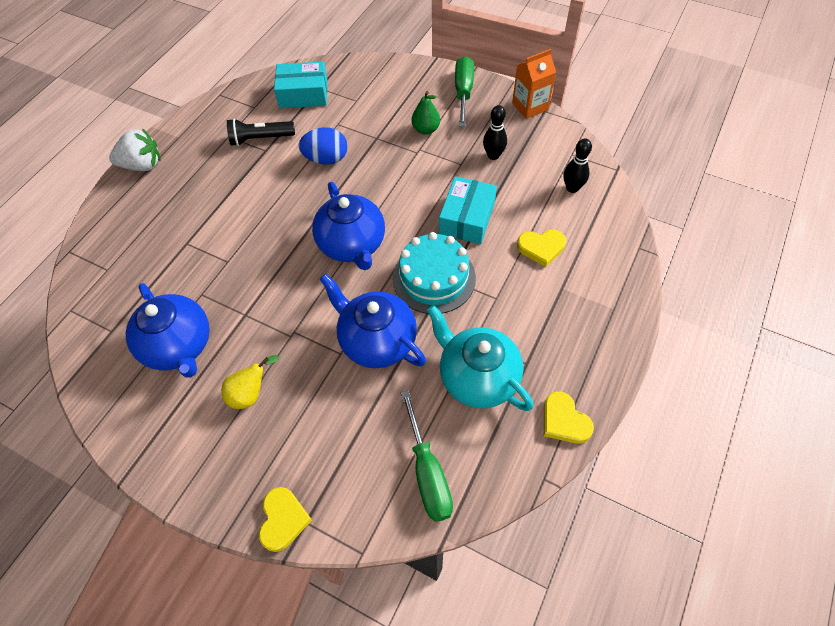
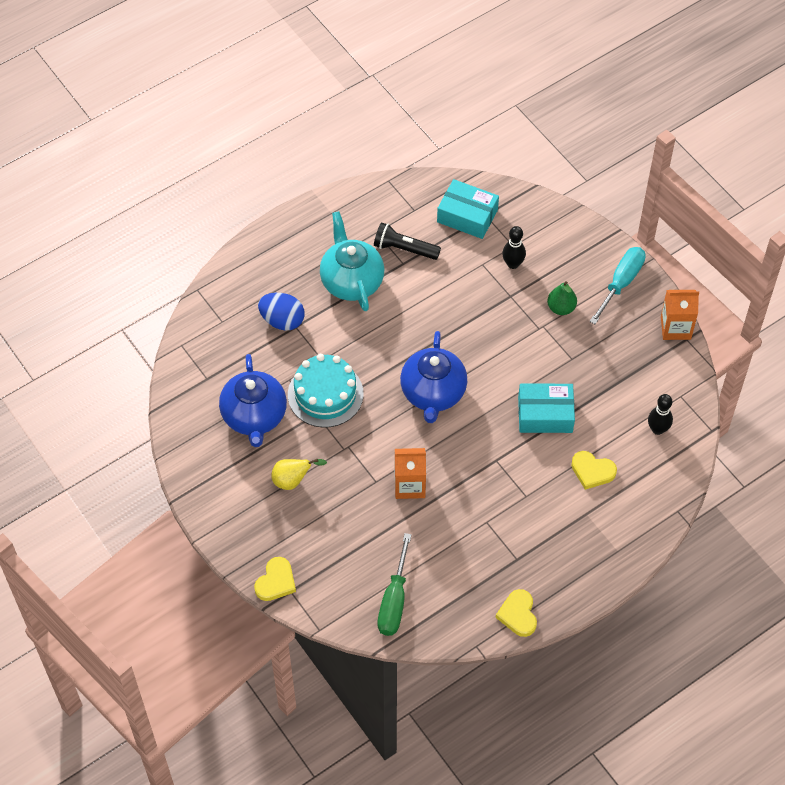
camera: 25 degrees right, 0 degrees up
(142, 165) = (288, 230): white strawberry -> none
(326, 159) = (453, 298): blue egg -> blue egg (282, 320)
(377, 341) = (409, 485): blue teapot -> orange carton
(434, 278) = (485, 455): turquoise cake -> turquoise cake (325, 394)
(463, 92) = (621, 283): green screwdriver -> turquoise screwdriver
(467, 218) = (545, 414): turquoise box -> turquoise box turned 45 degrees clockwise
(477, 377) = (472, 551): turquoise teapot -> turquoise teapot (351, 281)
(493, 155) = (607, 364): black bowling pin -> black bowling pin (513, 264)

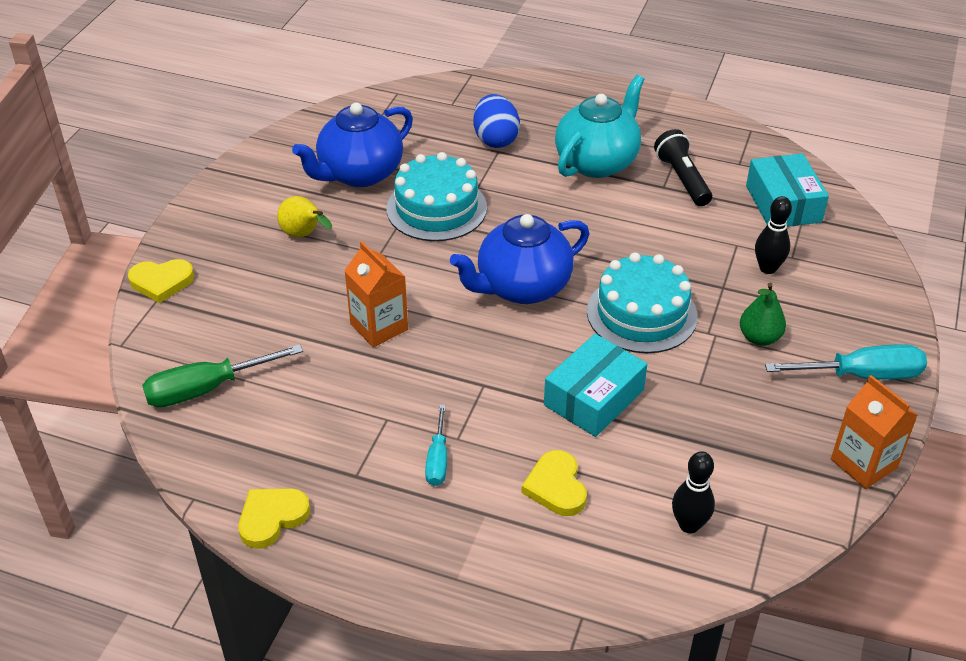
camera: 55 degrees right, 15 degrees down
(500, 349) = (641, 313): none -> turquoise cake
(534, 514) = (438, 459): none -> turquoise screwdriver
(545, 414) = (594, 398): turquoise box -> turquoise box turned 75 degrees clockwise

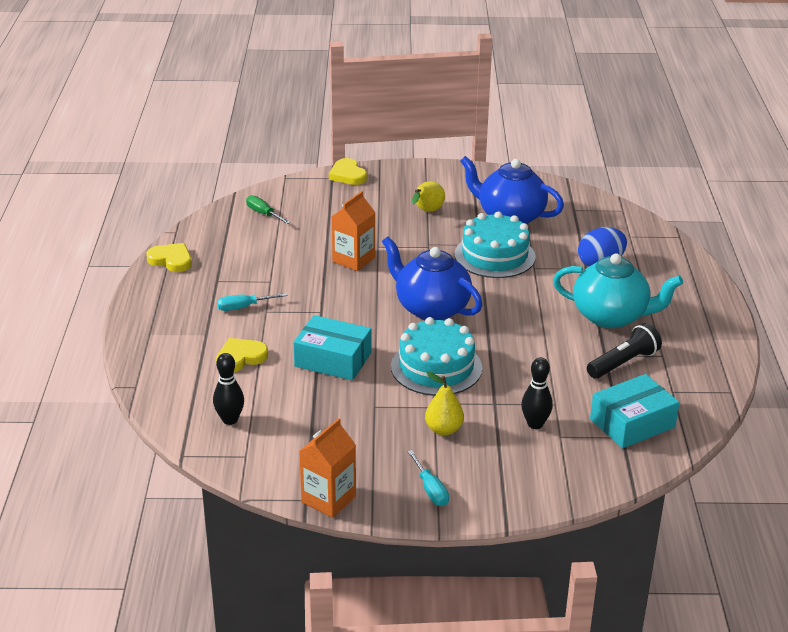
camera: 70 degrees right, 10 degrees down
(207, 389) = (263, 214): green screwdriver -> green screwdriver, size x0.60
(759, 338) = (444, 429): green pear -> yellow pear
(861, 375) = (430, 489): turquoise screwdriver -> turquoise screwdriver, size x0.60

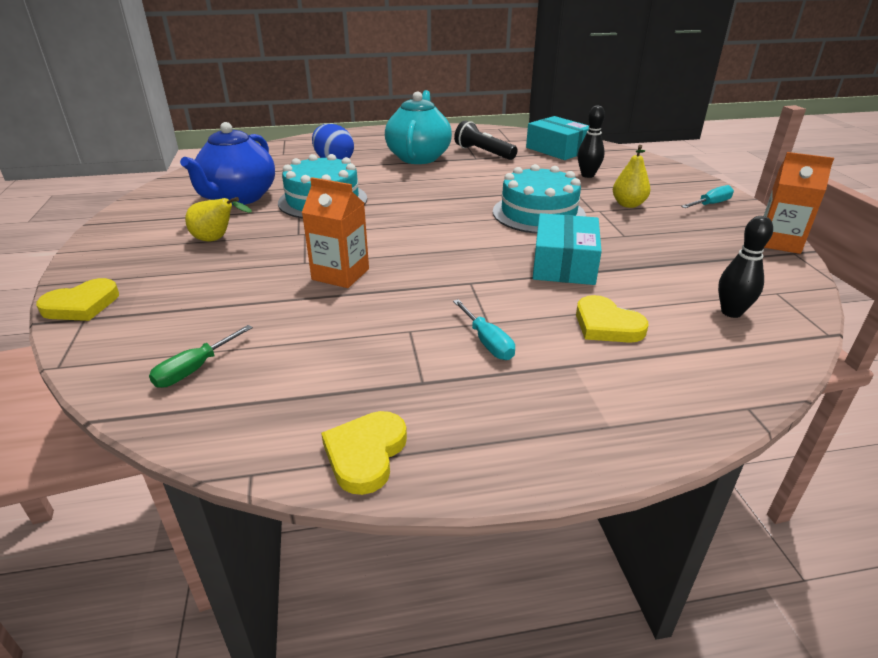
camera: 100 degrees left, 0 degrees up
(431, 308) = (436, 222): blue teapot -> none

